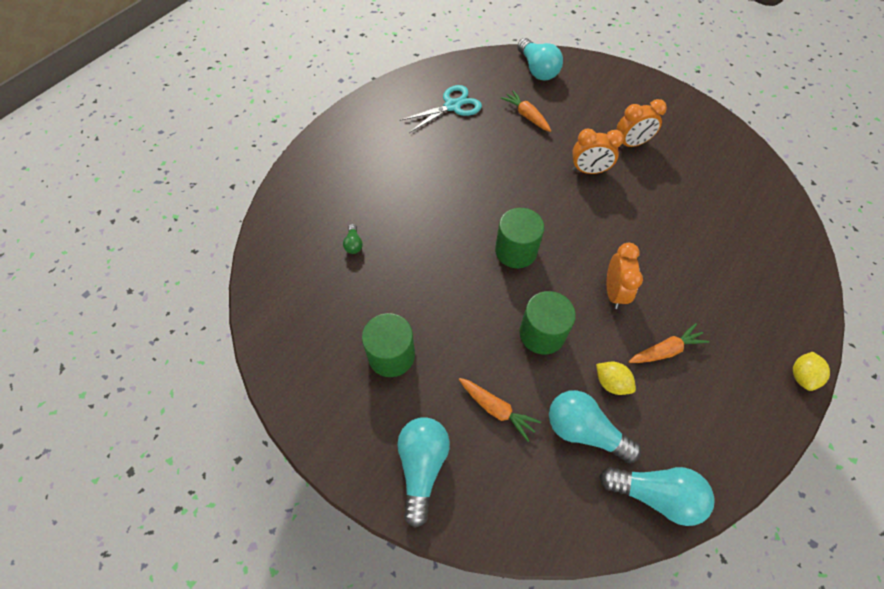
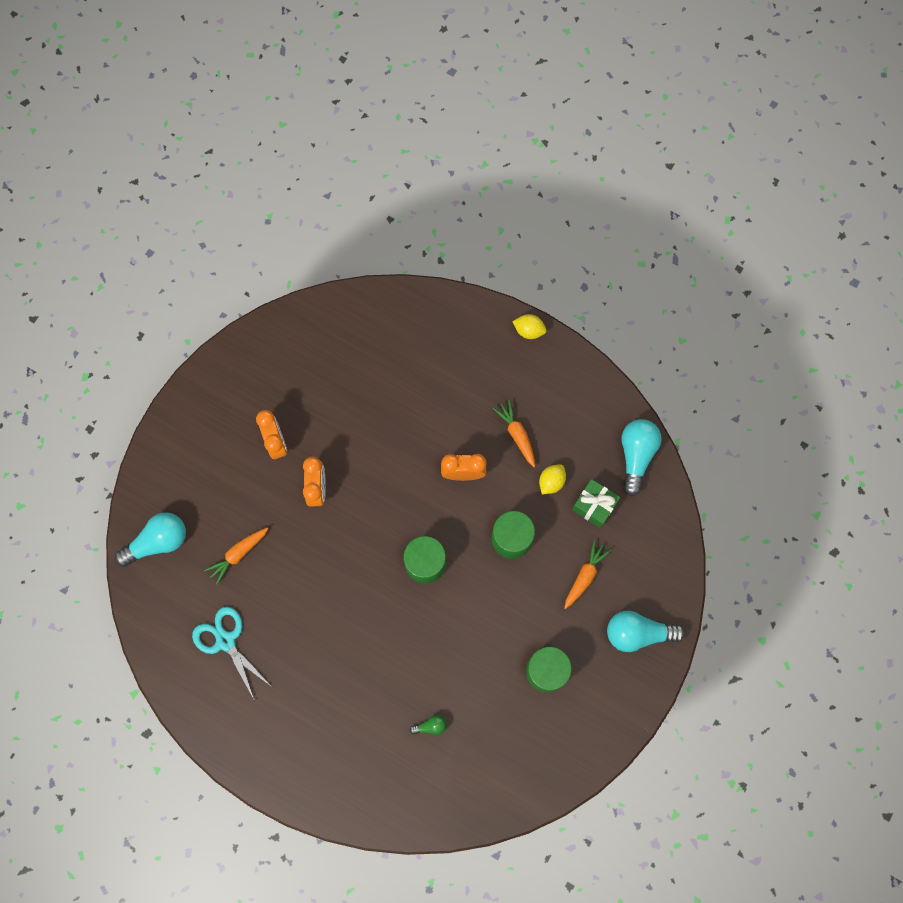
camera: 95 degrees left, 15 degrees up
(584, 431) = (594, 506): turquoise light bulb -> green gift

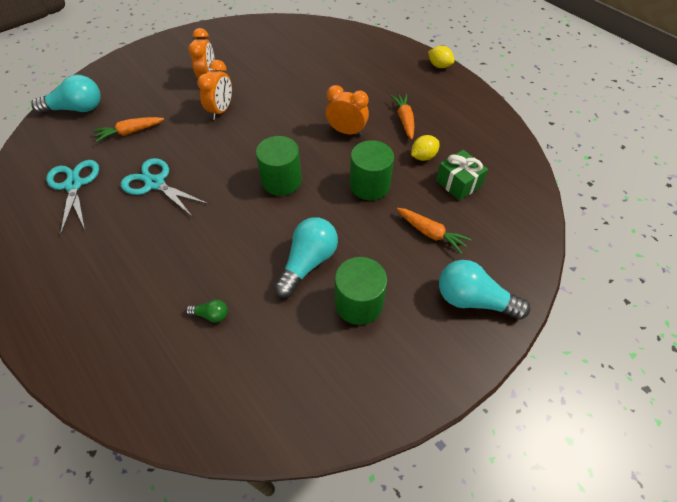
camera: 20 degrees right, 20 degrees down
(304, 610) = (155, 183): none -> turquoise scissors
(585, 576) = (431, 233): orange carrot -> orange carrot turned 75 degrees clockwise
(636, 456) = (510, 159): turquoise light bulb -> turquoise light bulb (308, 263)

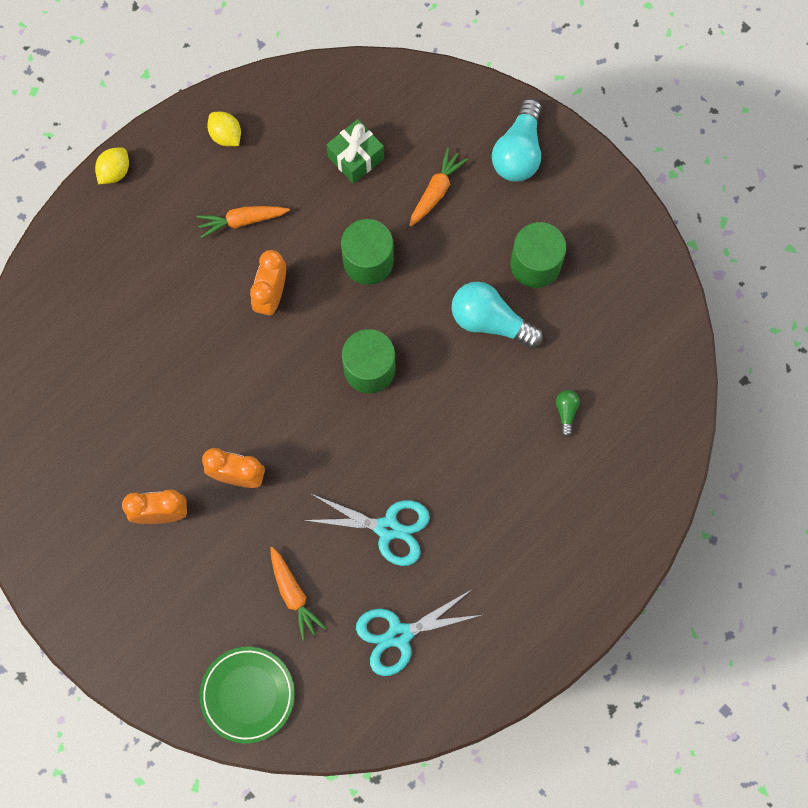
camera: 95 degrees left, 20 degrees up
(76, 109) = (247, 695): turquoise light bulb -> green plate
(155, 183) = (387, 528): turquoise scissors -> turquoise scissors turned 105 degrees counterclockwise
(423, 156) = (312, 197): yellow lemon -> yellow lemon (226, 135)

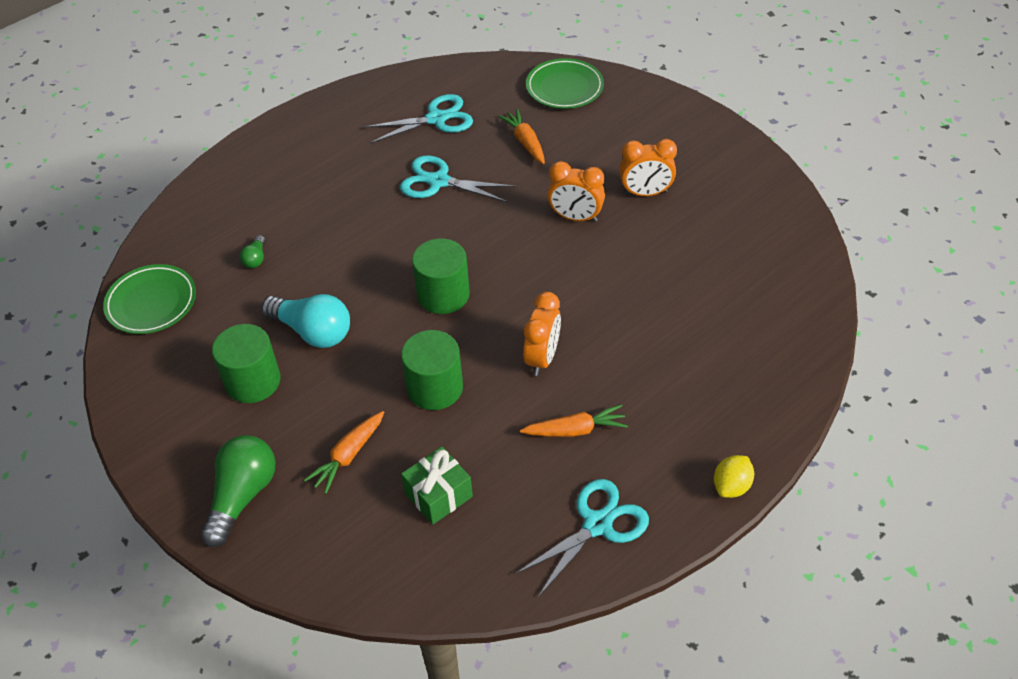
camera: 175 degrees left, 25 degrees down
(226, 135) = (597, 524): yellow lemon -> turquoise scissors
(518, 152) = (242, 496): turquoise light bulb -> green light bulb
(657, 352) = (151, 303): none -> green plate

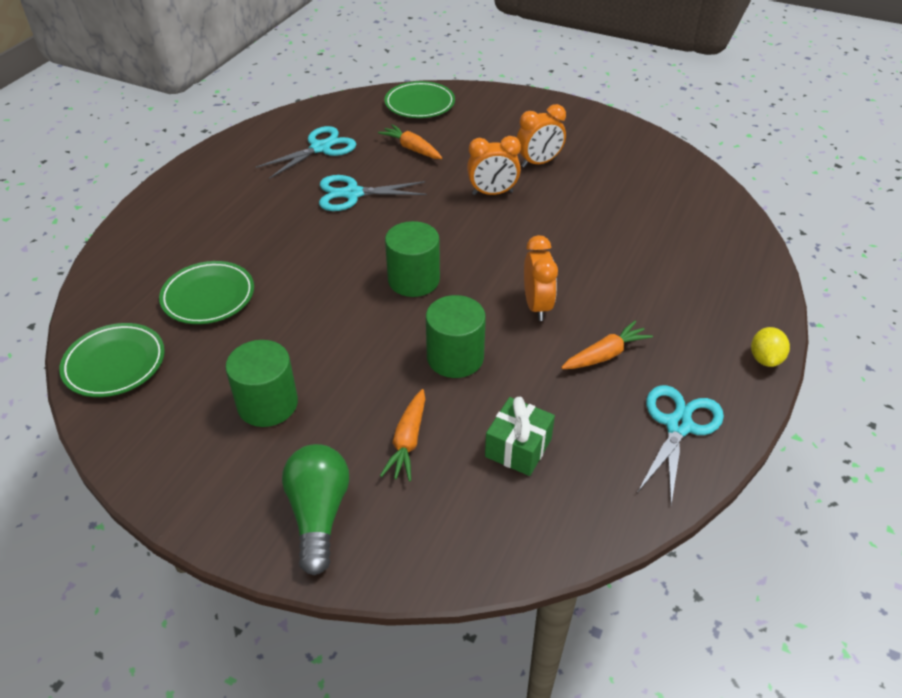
camera: 25 degrees left, 5 degrees down
(256, 258) = (208, 297): green light bulb -> green plate
(313, 331) = (305, 343): turquoise light bulb -> none

